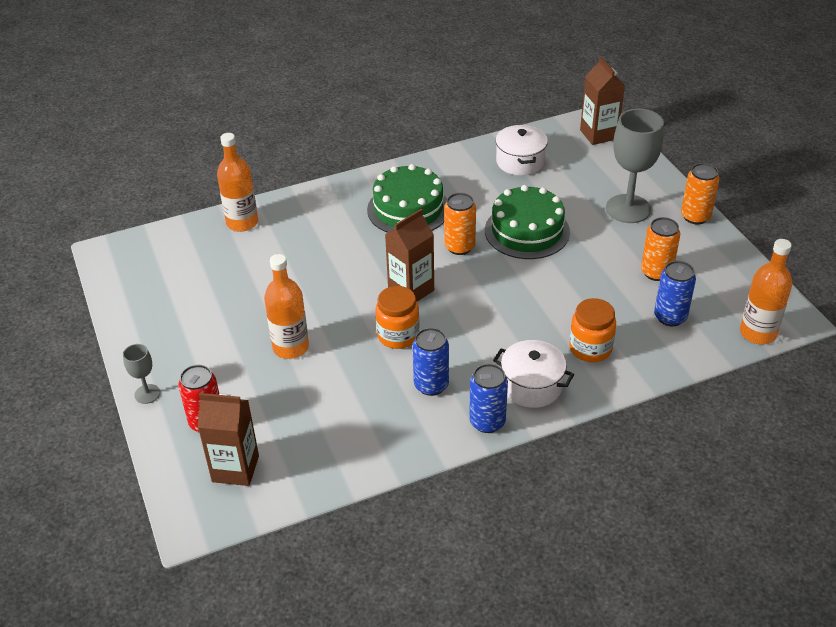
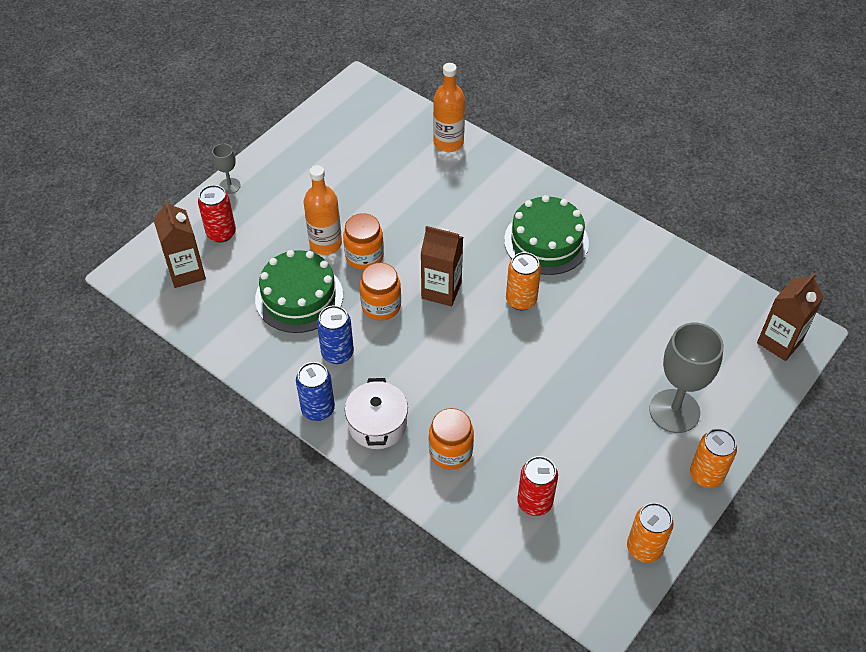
camera: 60 degrees right, 10 degrees up
(330, 326) = (364, 256): none -> orange jar
(520, 162) = (680, 295): white pot -> none
(527, 231) = (579, 341): green cake -> green cake (299, 297)
(656, 272) = (592, 469): orange can -> orange can (644, 548)
(670, 317) = (534, 502): blue can -> red can
(757, 333) = (560, 587): orange bottle -> none

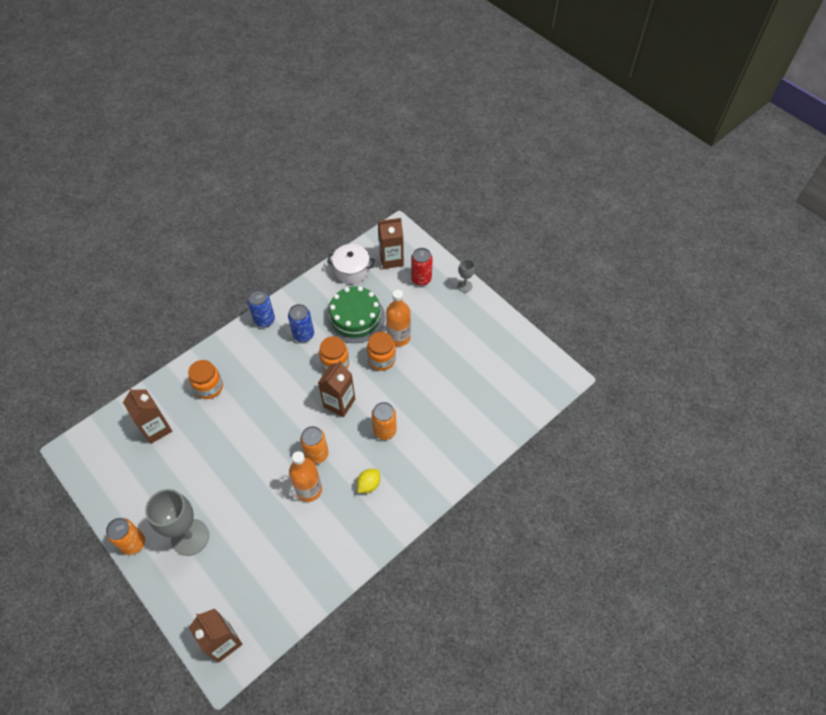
camera: 100 degrees right, 5 degrees up
(377, 424) = (243, 350): white pot -> white pot (352, 270)
(448, 143) = (488, 433): orange bottle -> orange bottle (309, 490)
(534, 502) = (156, 429): red can -> brown carton
(546, 241) = (368, 484): green cake -> yellow lemon
(644, 548) = (100, 486): orange can -> orange can (385, 430)

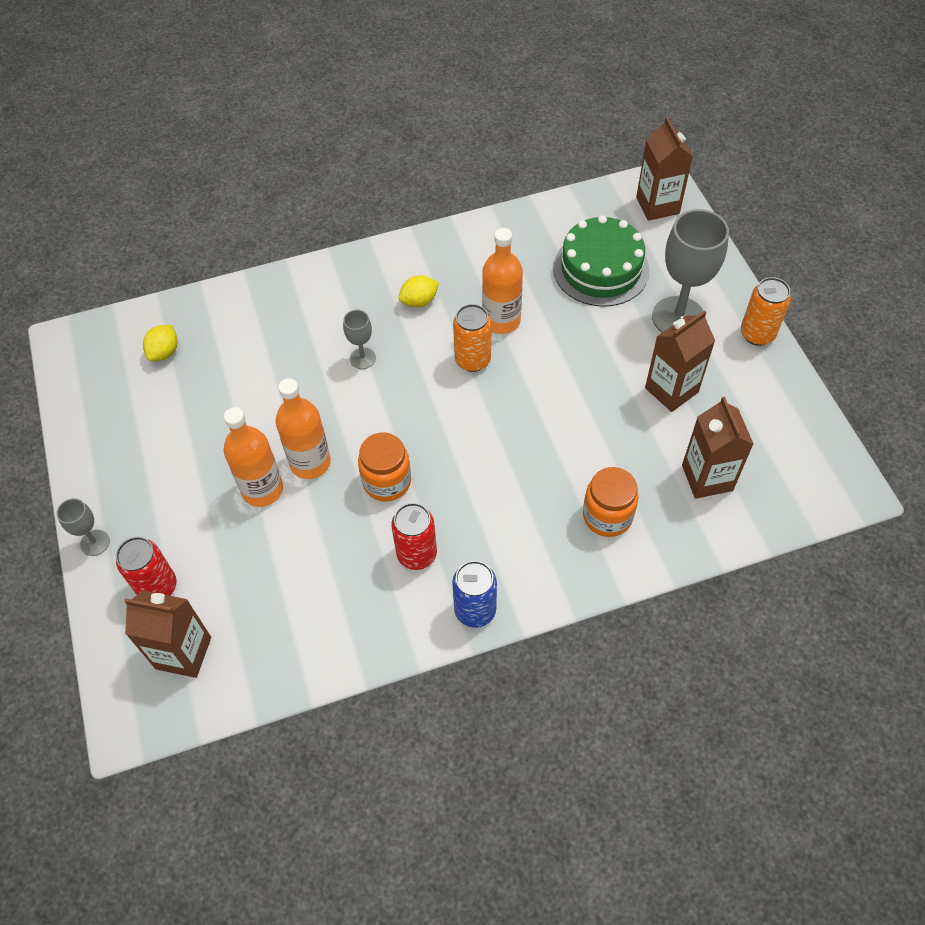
camera: 155 degrees left, 0 degrees up
(303, 334) = (417, 554): blue can -> red can
(339, 403) = (409, 418): brown carton -> brown carton (671, 390)
(352, 270) = (270, 657): white pot -> none
(355, 318) = (314, 553): green cake -> green cake (601, 269)
(381, 359) = (310, 462): orange jar -> orange bottle
(385, 430) = (362, 358): orange can -> grey goblet
(504, 391) = (164, 352): none -> yellow lemon

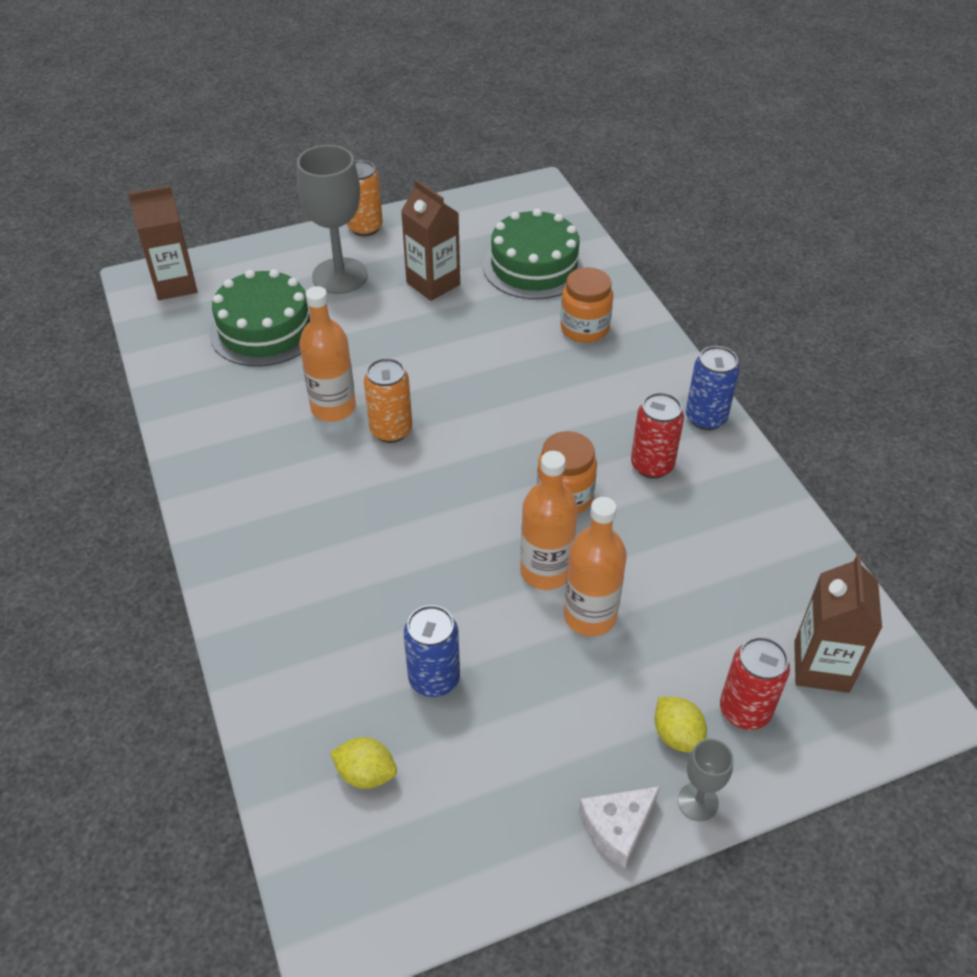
camera: 95 degrees left, 10 degrees down
(90, 490) = (617, 828): none -> white cheese
(227, 389) = (434, 679): none -> blue can
(362, 358) = (385, 533): grey goblet -> none
(419, 301) = (295, 483): yellow lemon -> yellow lemon (677, 735)
(707, 478) = (534, 266): brown carton -> green cake

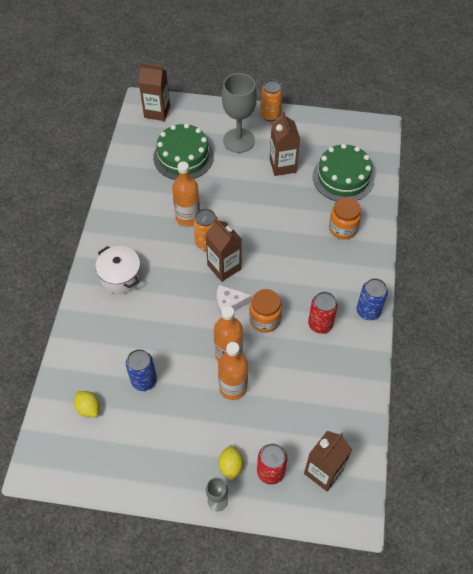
camera: 30 degrees right, 10 degrees up
(278, 540) = (121, 276): none -> white pot
(445, 452) = (224, 267): none -> brown carton
(617, 828) = (174, 491): white cheese -> white cheese (229, 303)

